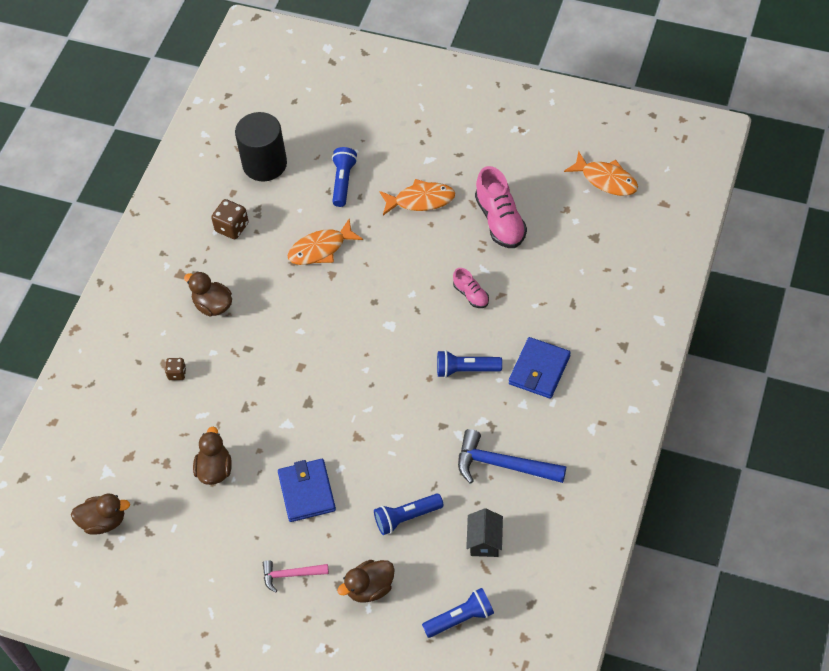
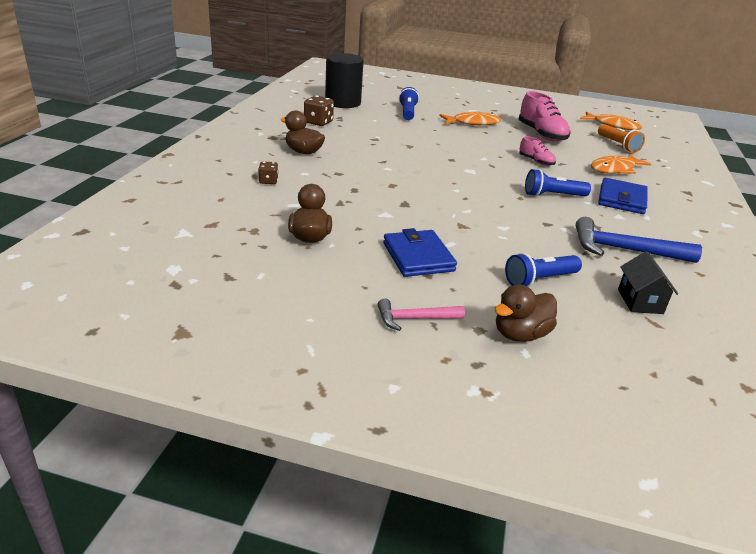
camera: 10 degrees left, 25 degrees down
(103, 521) = (172, 266): brown duck -> none
(321, 249) = (397, 135): orange fish -> orange fish (614, 169)
(460, 618) = (652, 366): blue flashlight -> none
(589, 237) = (618, 145): none -> orange flashlight

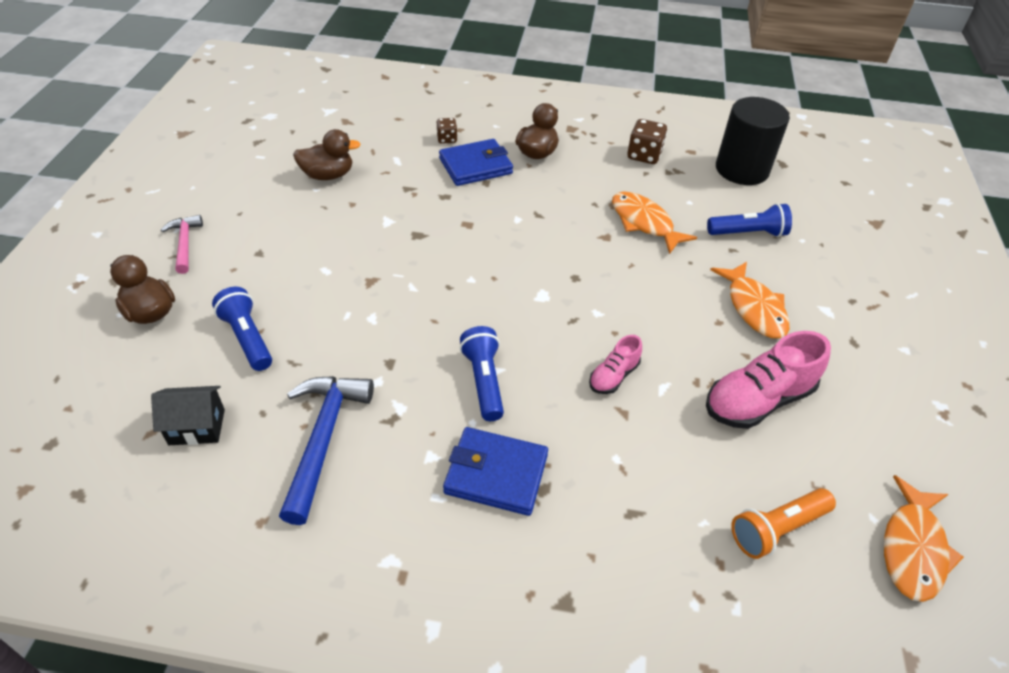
camera: 85 degrees right, 15 degrees up
(418, 257) = (294, 245): blue wallet -> blue wallet (475, 166)
(614, 169) = (632, 492): orange fish -> orange fish (644, 223)

